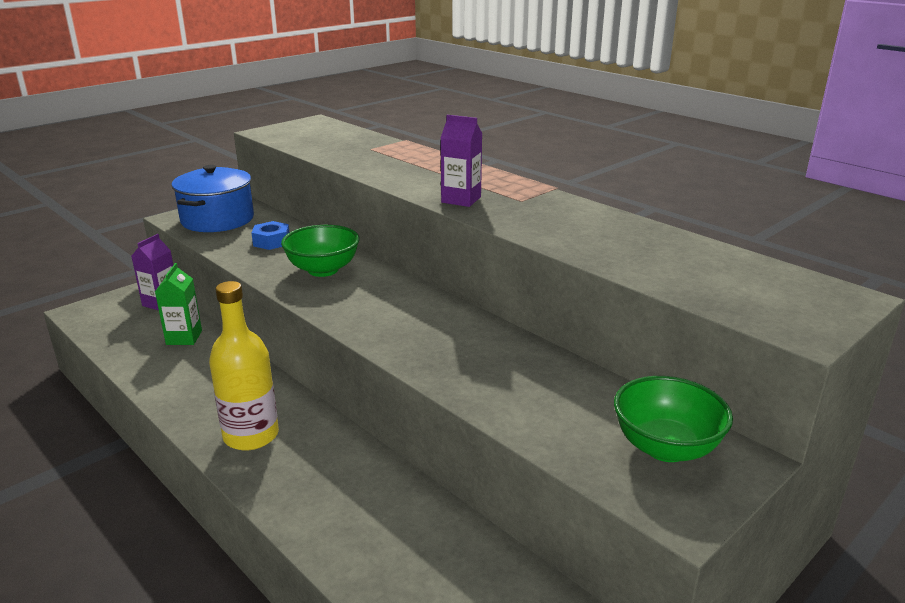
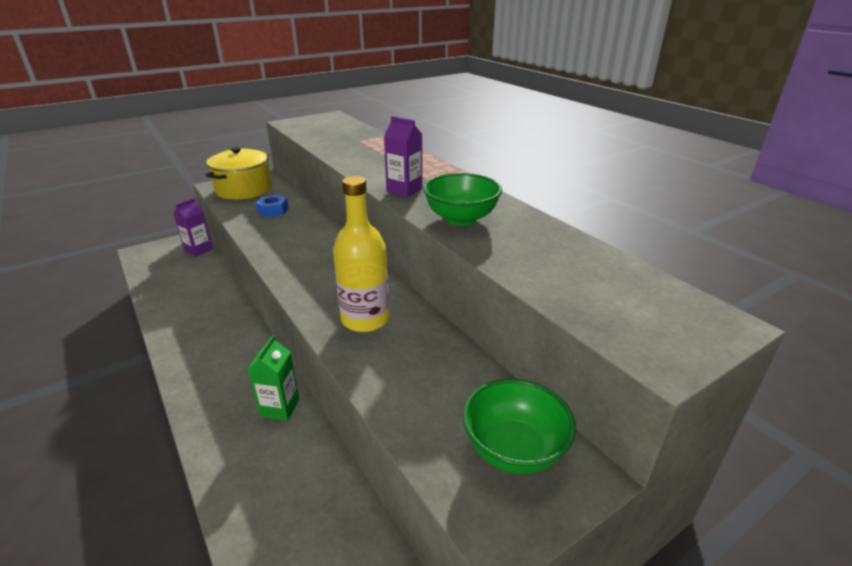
camera: 10 degrees right, 5 degrees up
(184, 337) = (201, 280): green carton -> green carton (280, 407)
(217, 219) = (244, 189): blue pot -> yellow pot
(251, 435) = (211, 370): yellow bottle -> yellow bottle (365, 319)
(323, 270) = (299, 238): green bowl -> green bowl (461, 218)

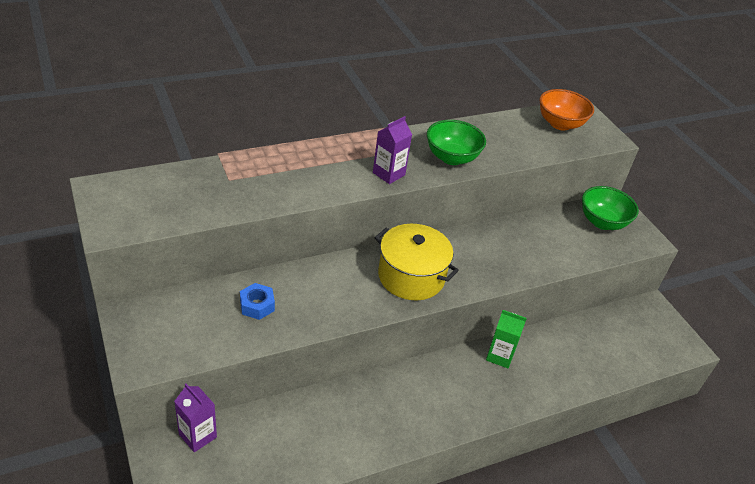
camera: 85 degrees left, 10 degrees up
(244, 189) = (171, 333): yellow pot -> yellow pot (411, 276)
(365, 319) = (484, 259): yellow bottle -> none
(640, 298) = (560, 124): none -> orange bowl

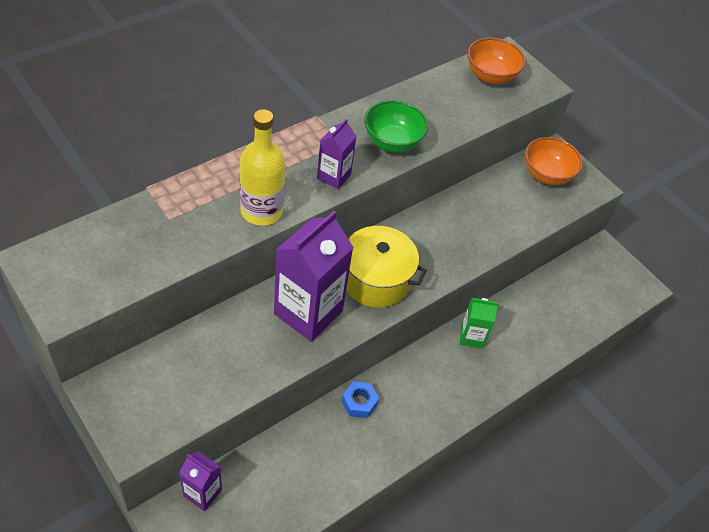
camera: 15 degrees left, 10 degrees up
(257, 305) = (231, 348): blue nut -> blue nut (359, 402)
(313, 188) = (261, 211): none -> yellow bottle
(338, 290) = (308, 312): none -> purple carton
(602, 222) = (546, 175): green bowl -> orange bowl

